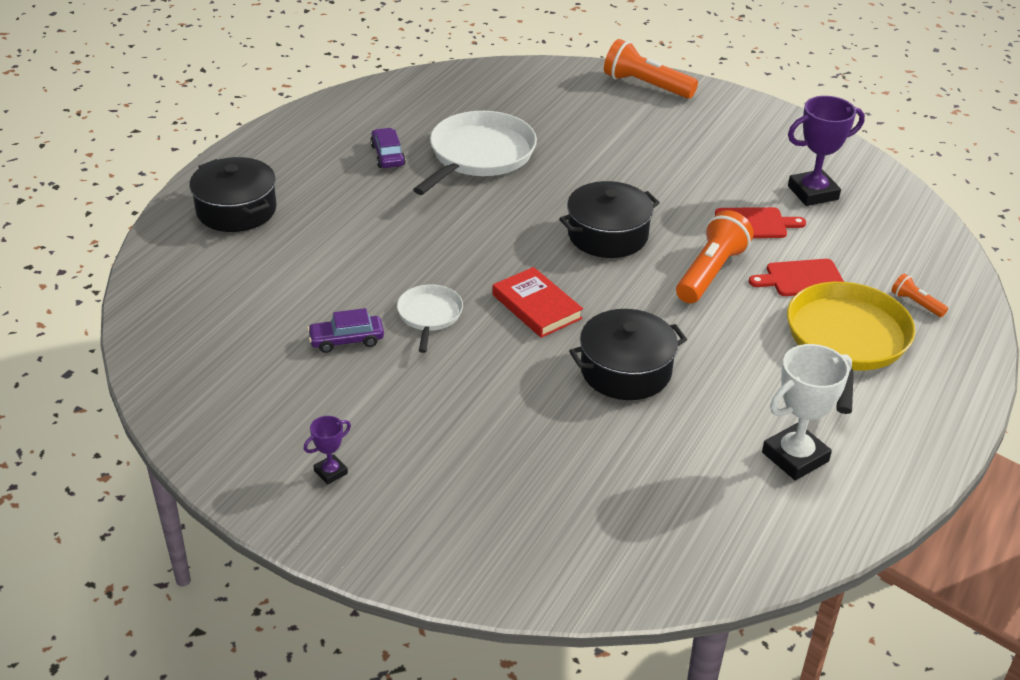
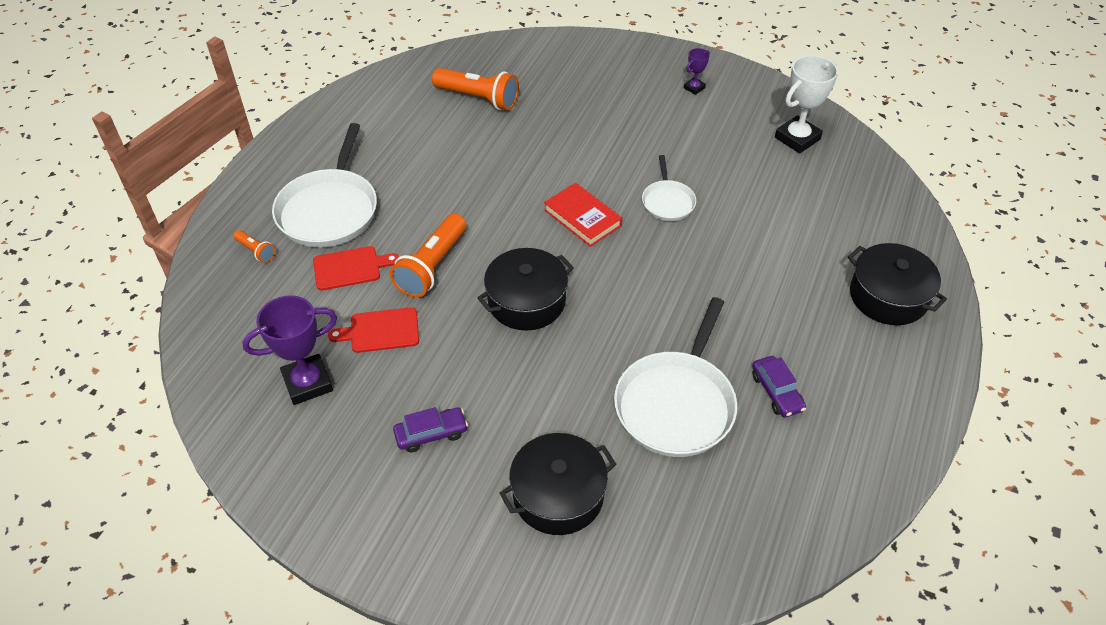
camera: 175 degrees right, 10 degrees up
(346, 340) = (724, 175): purple car -> purple car (431, 434)
(625, 370) = (507, 170): black pot -> black pot (558, 495)
(646, 85) = (484, 578): orange flashlight -> orange flashlight (478, 98)
(795, 457) = (393, 120): white trophy -> white trophy (797, 138)
(846, 340) = (329, 210): yellow pan -> white pan

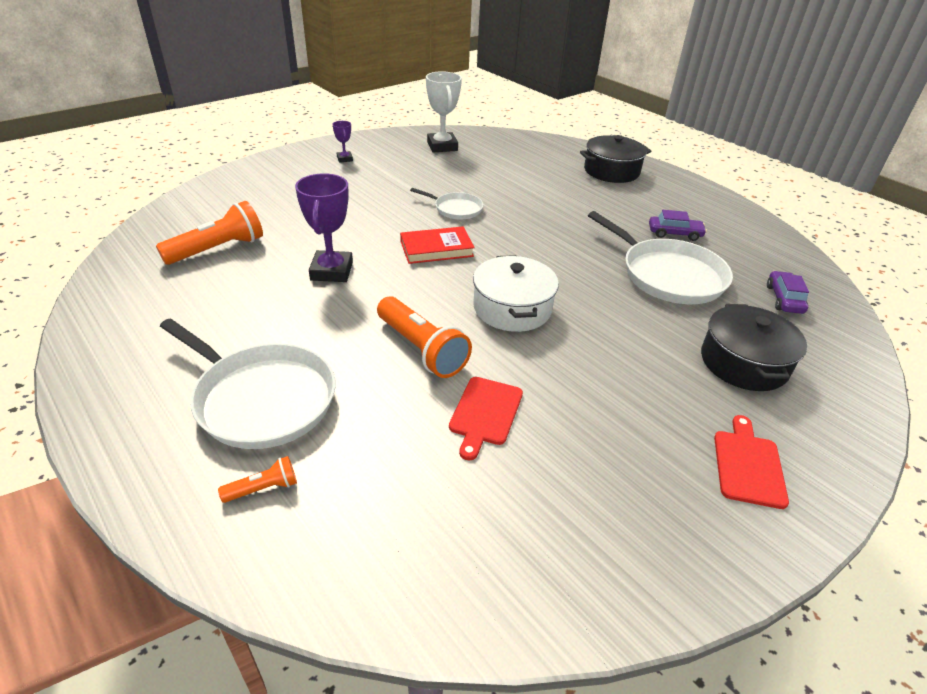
camera: 65 degrees left, 10 degrees down
(308, 383) = (527, 500): purple trophy -> purple trophy (332, 271)
(350, 268) = (371, 409): red cutting board -> red cutting board (748, 465)
(431, 434) = (646, 419): purple car -> purple car (784, 299)
(526, 301) = (512, 308): black pot -> white pot

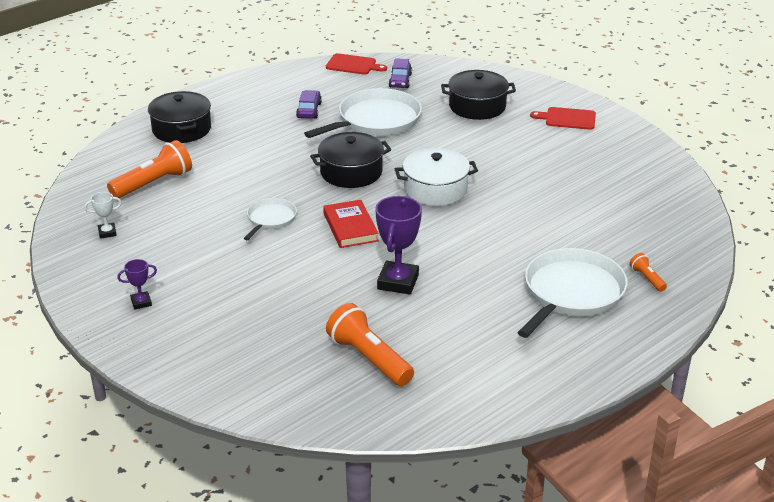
camera: 90 degrees left, 5 degrees down
(332, 271) = (398, 282): purple trophy -> purple trophy turned 75 degrees counterclockwise
(422, 349) = (497, 228): orange flashlight -> orange flashlight (154, 183)
(442, 146) = (107, 233): white trophy -> white trophy, size x0.50
(485, 413) = (555, 201): red cutting board -> red cutting board (353, 65)
(545, 254) = (351, 172): none -> black pot
(784, 299) = (400, 81): purple car -> purple car turned 90 degrees counterclockwise

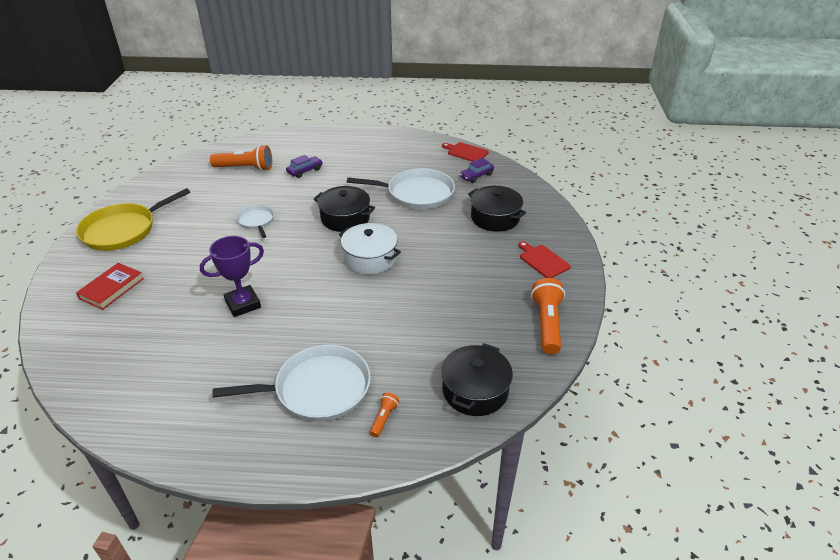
camera: 45 degrees right, 5 degrees up
(107, 233) = (180, 183): white trophy -> none
(141, 302) = (123, 230): purple trophy -> yellow pan
(181, 129) = (311, 145): black pot -> black pot (475, 390)
(270, 219) = (256, 221): white pan -> white pan turned 90 degrees counterclockwise
(309, 110) = (391, 168): purple car -> purple car (305, 171)
(350, 227) = (283, 252): red book -> red book (112, 288)
(353, 65) = (466, 152): red cutting board -> red cutting board turned 150 degrees clockwise
(369, 358) = (143, 341): orange flashlight -> orange flashlight (547, 324)

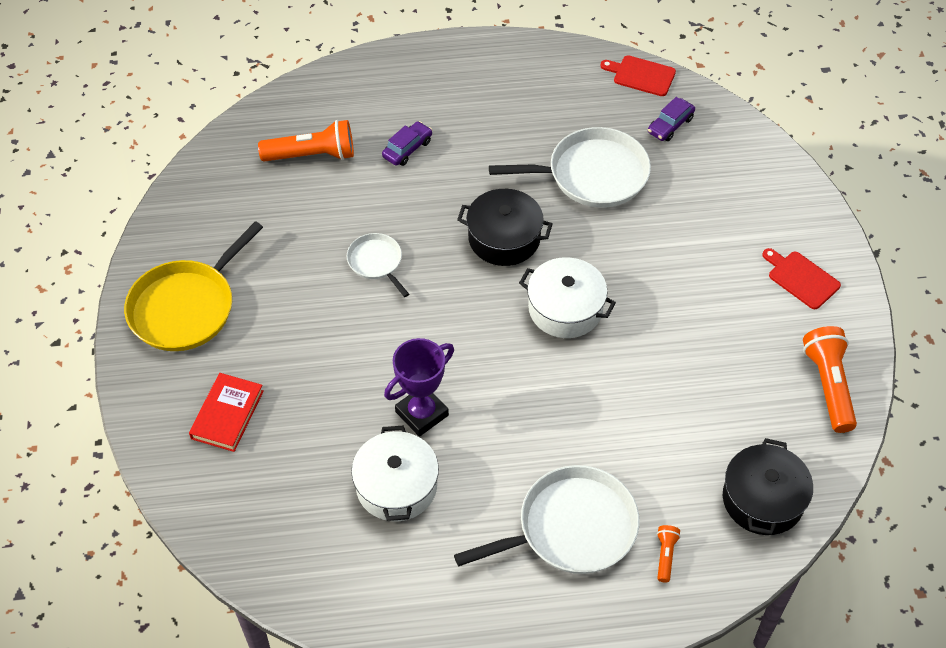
camera: 10 degrees left, 15 degrees up
(202, 344) = (396, 486): none -> white pot
(495, 218) = (718, 207): black pot -> none

